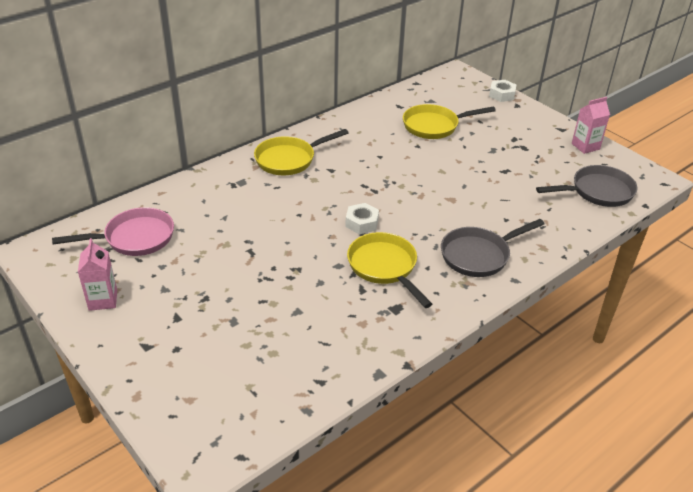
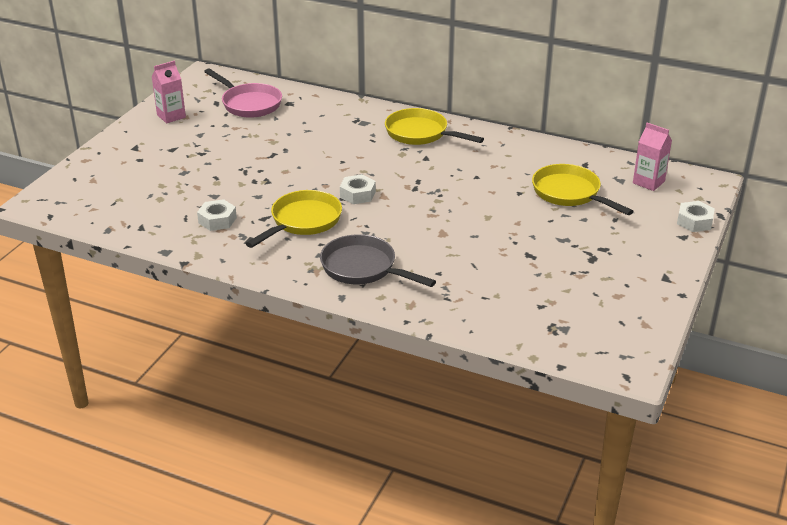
camera: 65 degrees right, 5 degrees down
(345, 321) = (217, 220): none -> white nut
(585, 146) = (646, 302): pink carton -> pink carton (648, 182)
(598, 192) = (553, 326): grey pan -> none

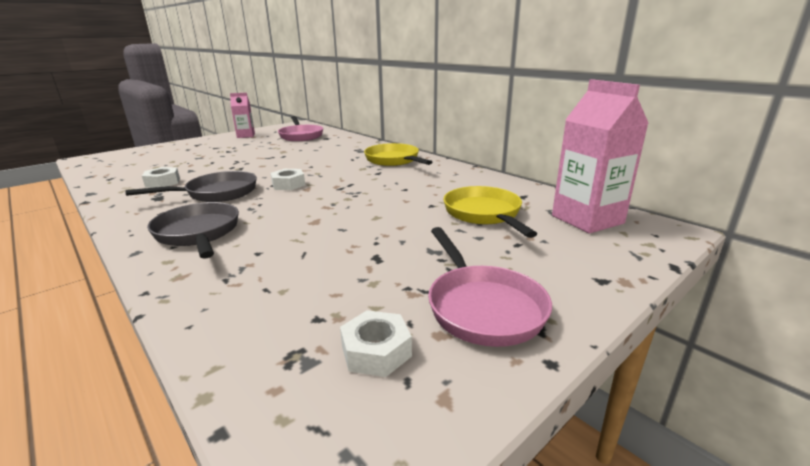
camera: 25 degrees right, 10 degrees down
(303, 221) = (217, 193): yellow pan -> grey pan
(627, 273) = (482, 307): none -> pink pan
(648, 182) = (587, 219): pink carton -> pink carton, size x1.70
(694, 221) = (629, 266): white nut -> white nut (376, 351)

